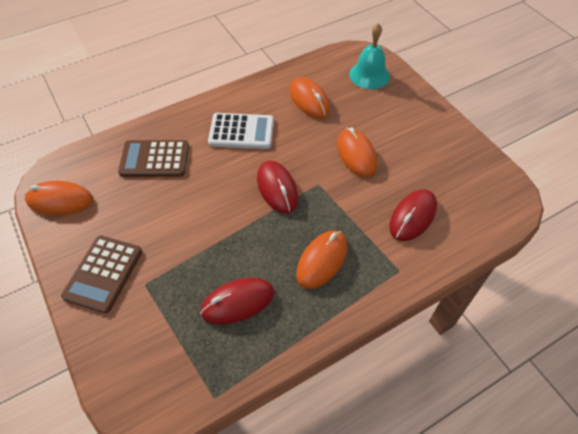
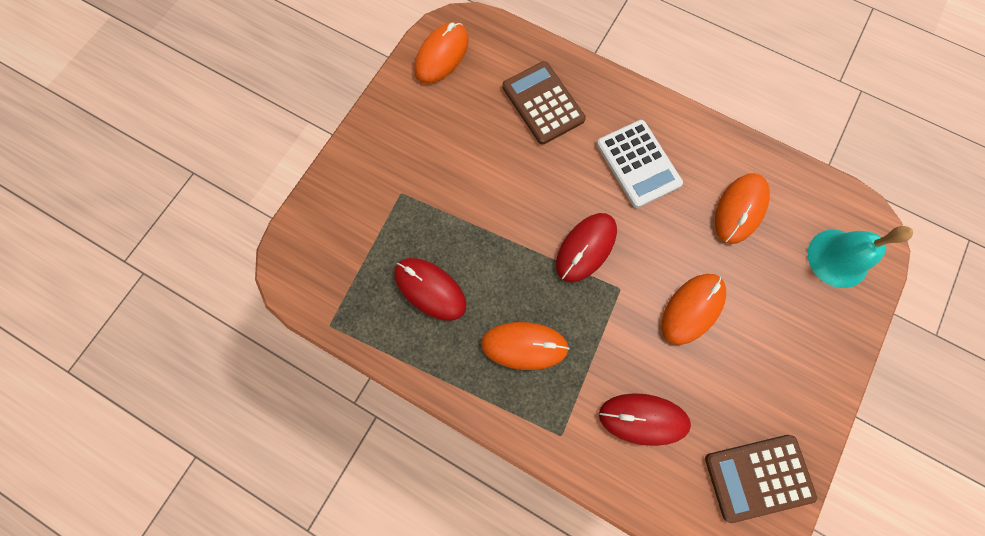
camera: 60 degrees right, 20 degrees up
(60, 200) = (442, 56): orange mouse -> orange mouse turned 60 degrees clockwise
(103, 273) = (391, 150): brown calculator -> brown calculator (758, 477)

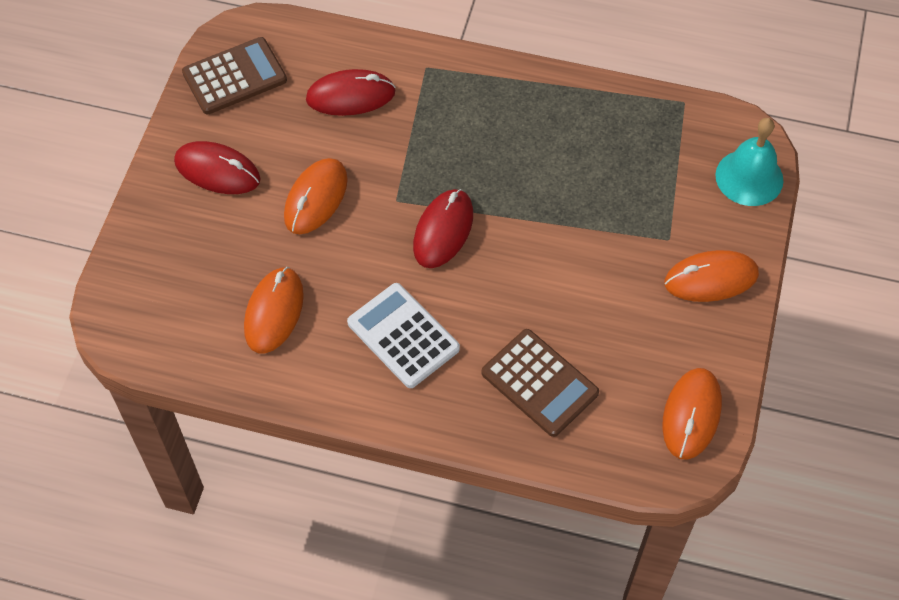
camera: 165 degrees right, 15 degrees down
(430, 289) = (597, 154): red mouse -> red mouse (217, 171)
(524, 346) = (482, 128): orange mouse -> orange mouse (711, 279)
(838, 258) = (157, 285): turquoise bell -> turquoise bell (749, 177)

